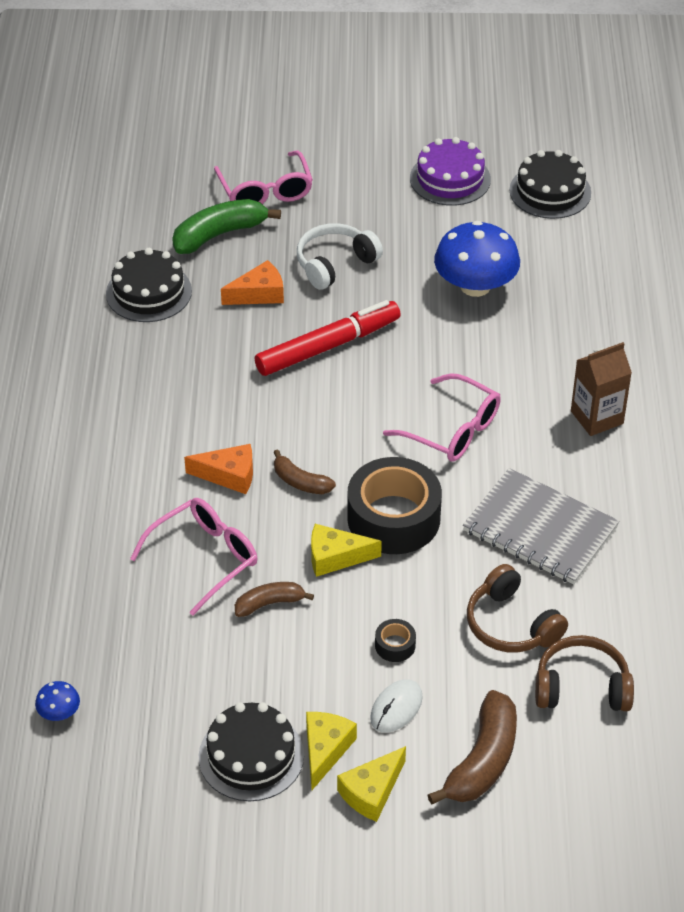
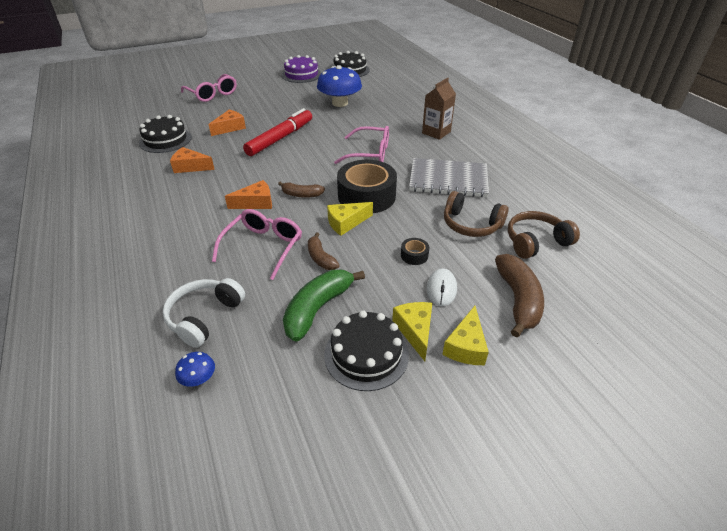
camera: 25 degrees left, 5 degrees down
(165, 368) = (190, 167): none -> orange cheese
(219, 234) = (196, 112): green banana -> green banana (318, 308)
(269, 603) = (320, 258): brown banana -> brown banana turned 75 degrees counterclockwise
(335, 264) = (264, 110): white headphones -> white headphones (204, 317)

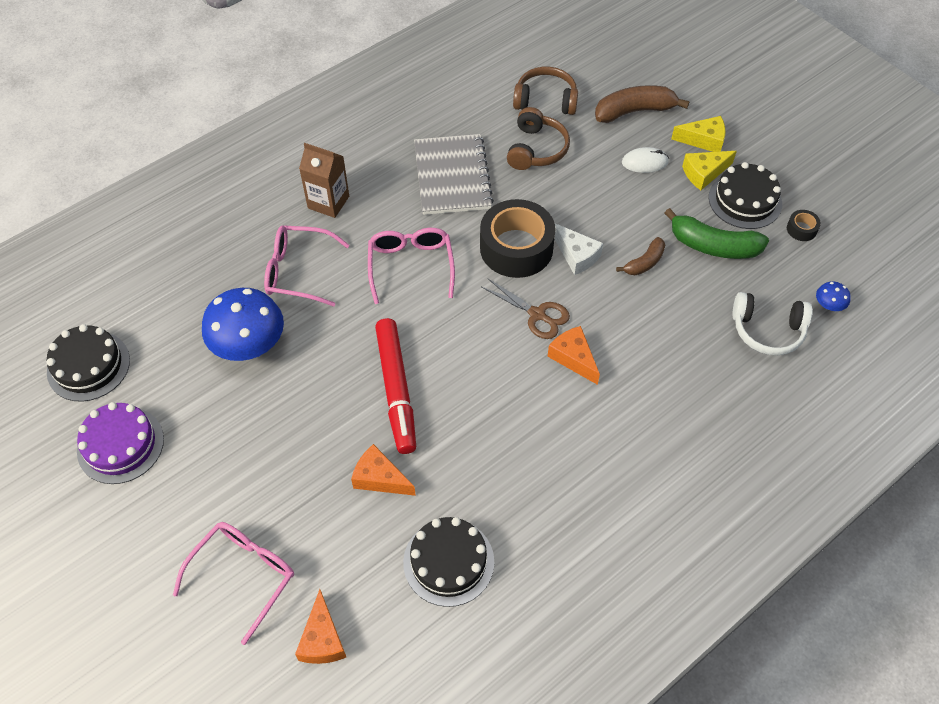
camera: 105 degrees left, 15 degrees up
(190, 167) = (517, 478): orange cheese -> orange cheese (322, 639)
(263, 247) = (650, 319): pink glasses -> pink glasses (298, 271)
(280, 138) = (396, 390): red marker -> red marker turned 120 degrees counterclockwise
(301, 195) = (537, 315): brown banana -> brown scissors
(346, 223) = (576, 255): yellow cheese -> white cheese
(414, 255) = (606, 188): black tape -> black tape (801, 229)
(536, 242) = (545, 100): brown headphones -> brown headphones turned 135 degrees clockwise

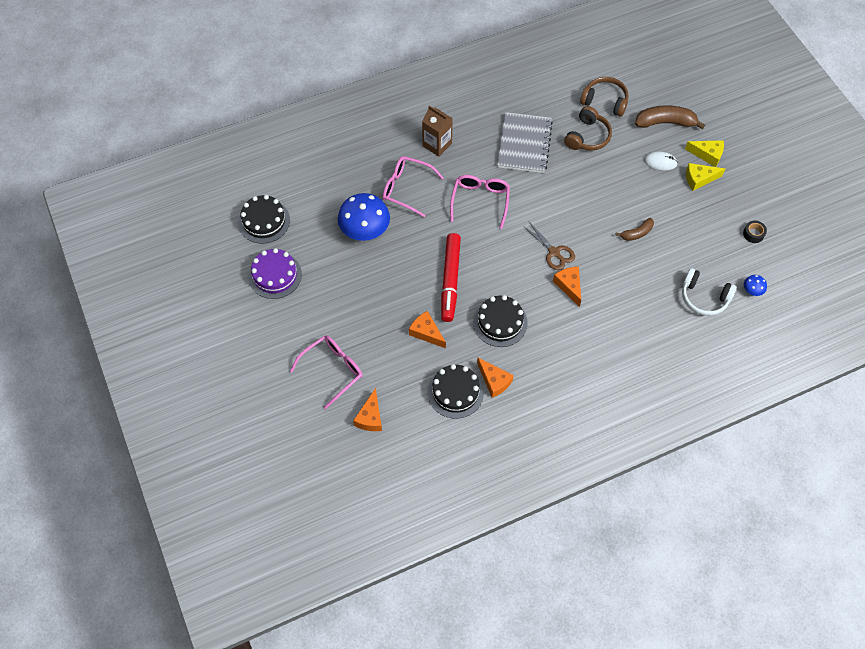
camera: 15 degrees right, 5 degrees up
(504, 529) = (494, 381): none -> orange cheese
(516, 248) = (553, 204): black tape -> none
(576, 255) = (592, 218): white cheese -> none
(713, 246) = (687, 232): green banana -> none
(745, 200) = (721, 205): black cake -> black cake (500, 322)

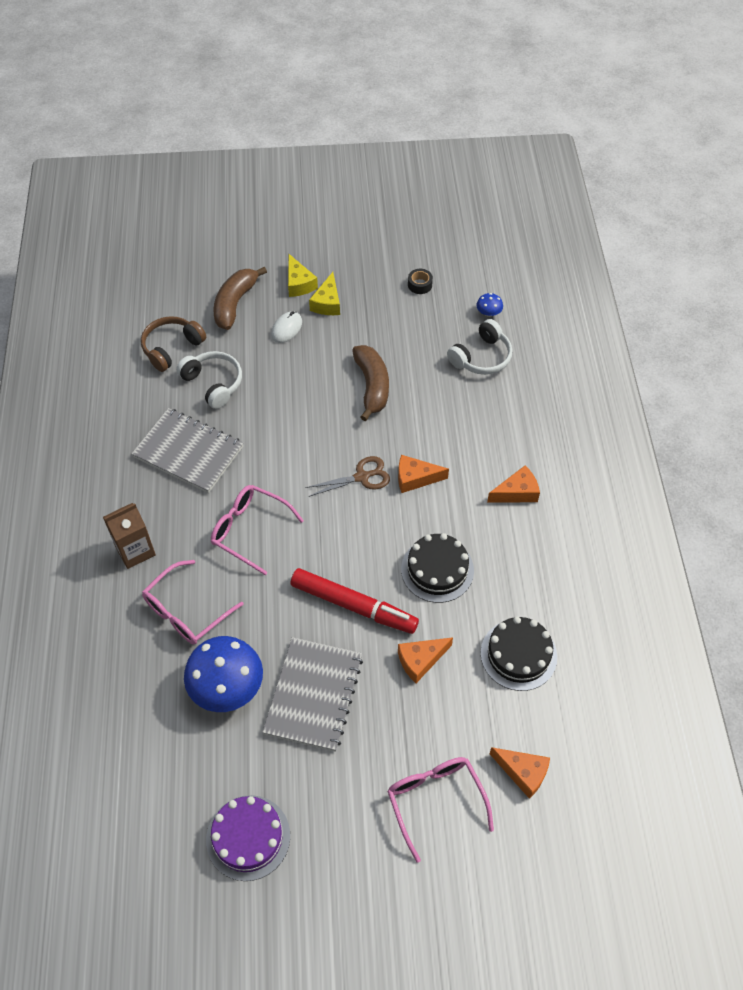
camera: 70 degrees left, 5 degrees down
(264, 221) = (146, 826): black cake -> none
(377, 279) = (314, 695): none -> grey notebook
(494, 381) = (517, 605): orange cheese -> orange cheese (517, 492)
(587, 136) = (213, 383): brown headphones -> white headphones
(636, 233) = (372, 386): brown banana -> brown banana, size x1.72
(707, 155) = (299, 283): yellow cheese -> yellow cheese turned 120 degrees clockwise

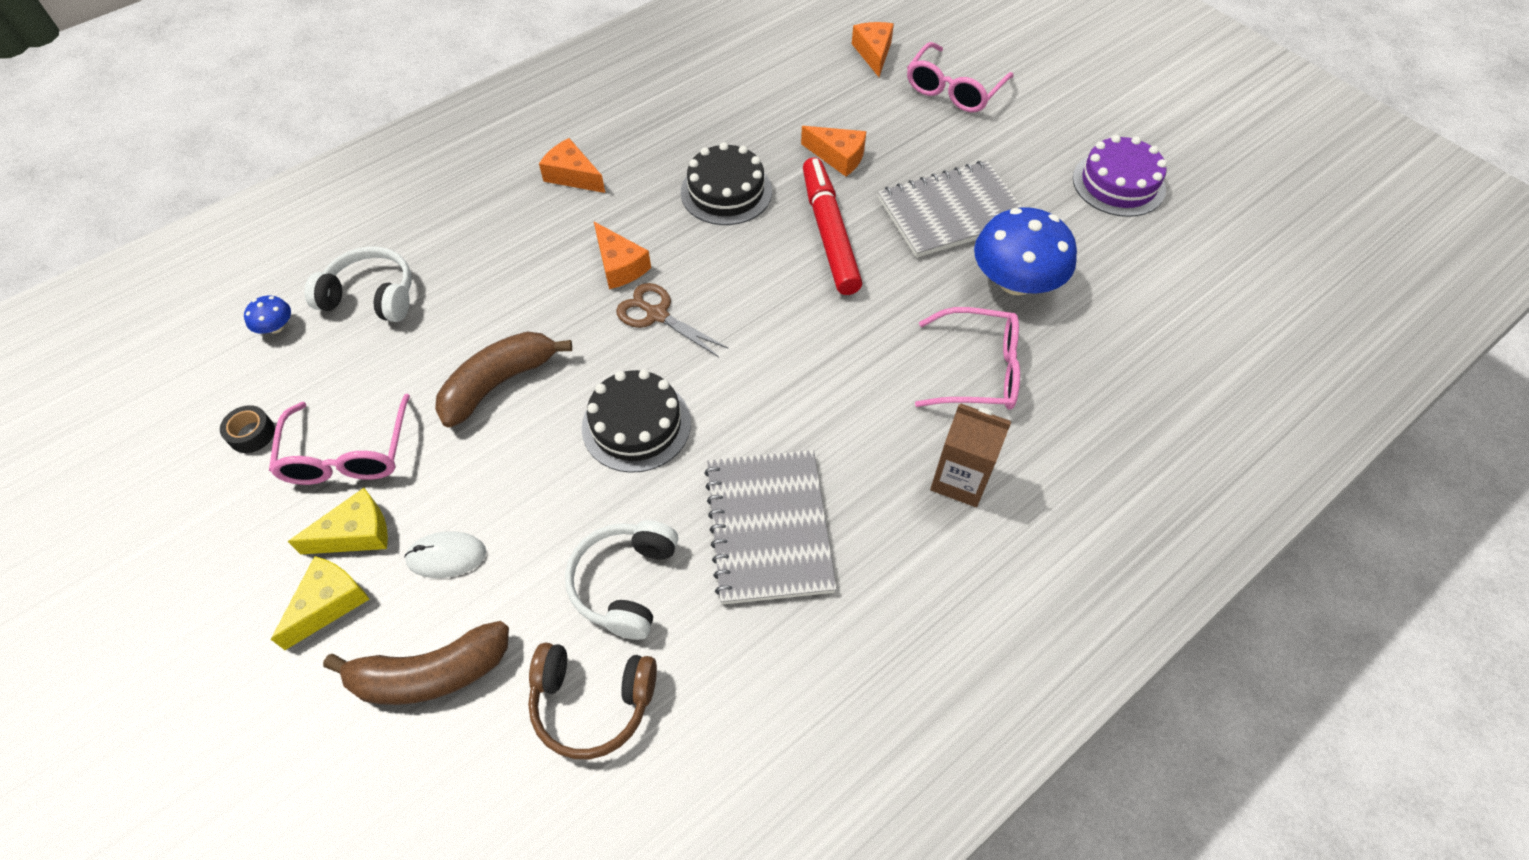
camera: 125 degrees left, 0 degrees up
(249, 530) = (824, 379): pink glasses -> pink glasses (347, 455)
(518, 654) = (766, 98): black cake -> black cake (636, 425)

